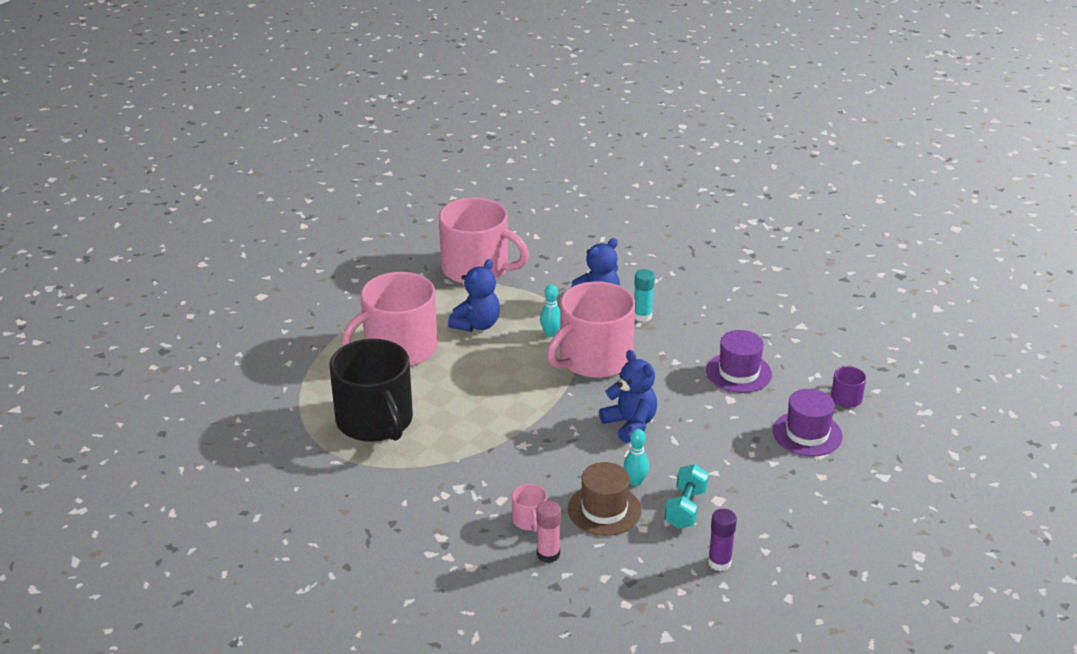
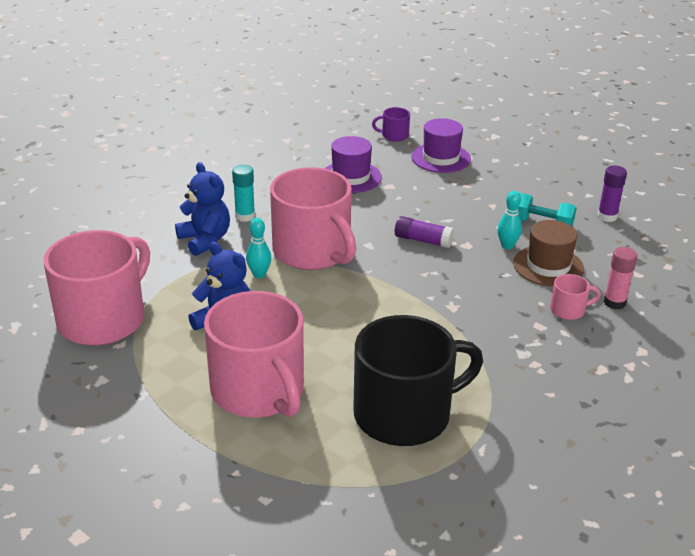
camera: 85 degrees left, 0 degrees up
(630, 424) = (423, 240): blue teddy bear -> purple glue stick

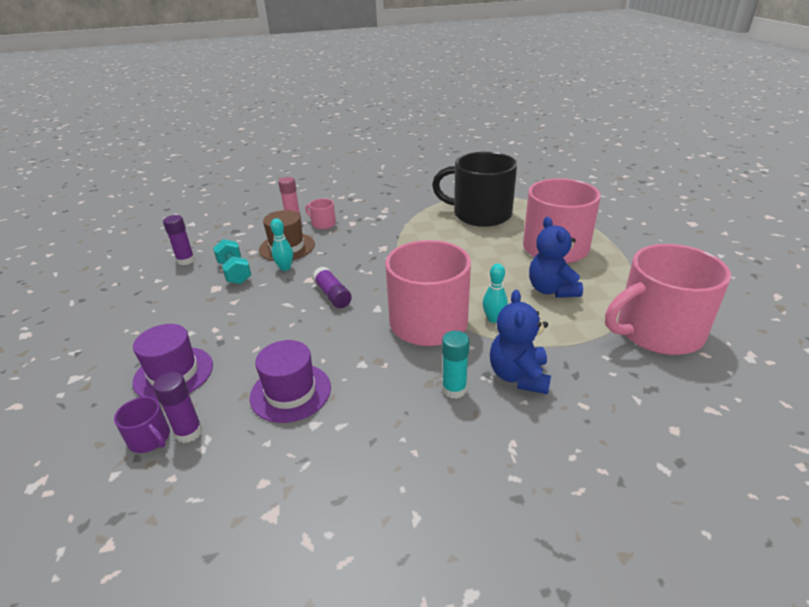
camera: 140 degrees left, 0 degrees up
(378, 144) = (189, 432): none -> purple glue stick

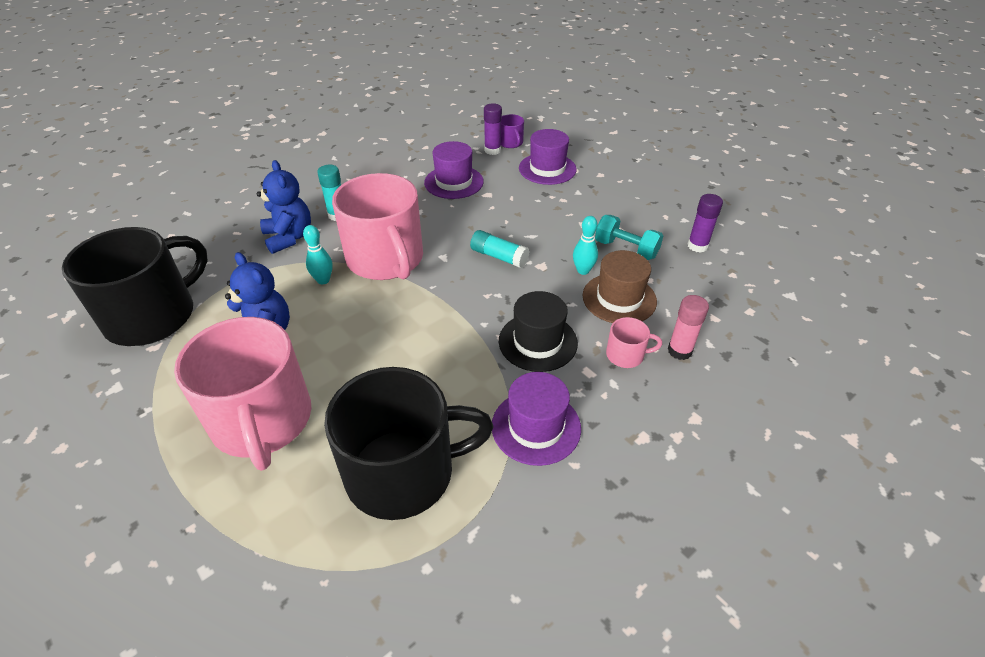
camera: 150 degrees right, 10 degrees up
(150, 438) = (511, 143): purple mug -> purple mug turned 120 degrees counterclockwise
(332, 295) = (499, 256): purple glue stick -> turquoise glue stick
(364, 240) = (537, 342): none -> black hat
(402, 212) = (536, 427): none -> purple hat
(657, 331) = (153, 316): pink mug -> black mug

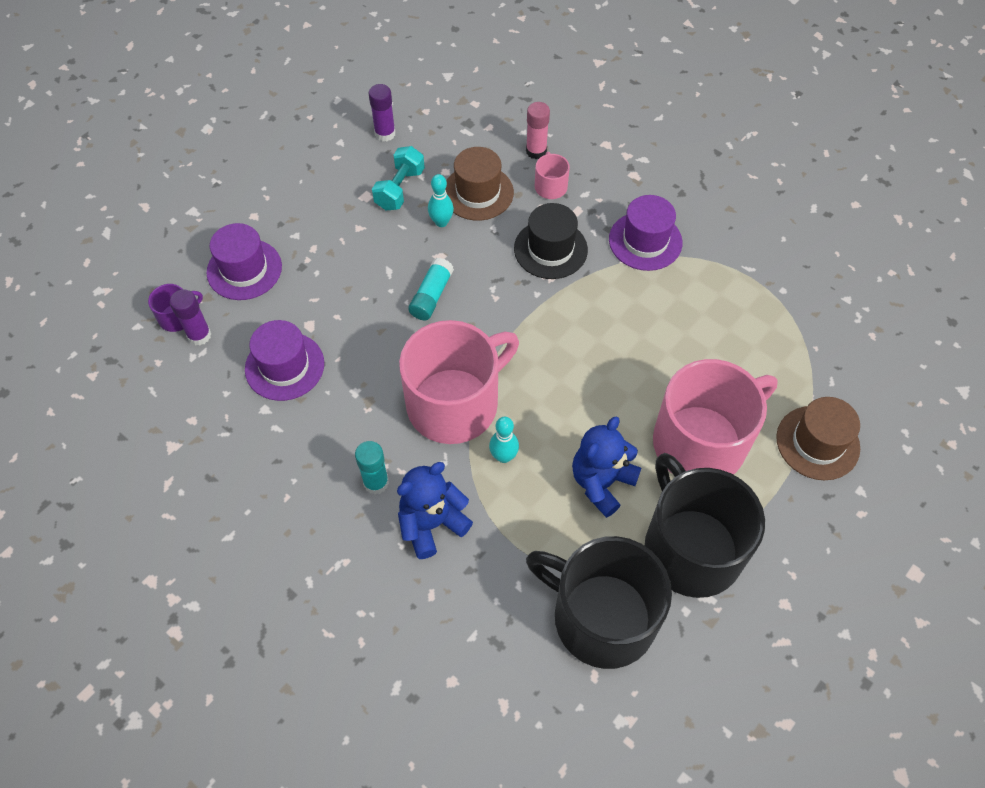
camera: 100 degrees left, 15 degrees up
(198, 537) = (817, 443): none -> brown hat
(403, 472) = (715, 321): black mug -> black mug (691, 548)

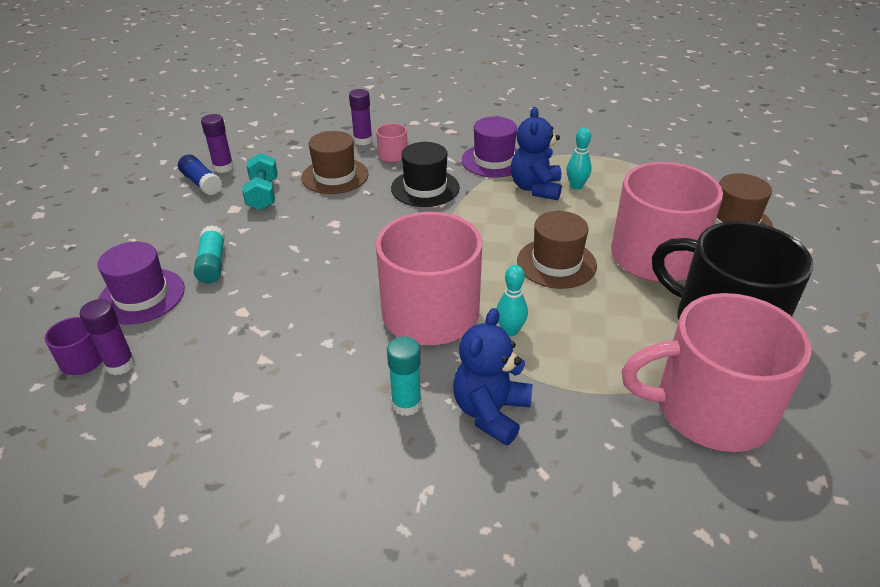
camera: 30 degrees left, 20 degrees down
(284, 366) = (237, 352): purple hat -> none
(355, 147) = (201, 183): none -> blue glue stick
(431, 296) = (347, 249): turquoise glue stick -> turquoise glue stick (212, 263)
(441, 222) = (317, 202): turquoise bowling pin -> turquoise bowling pin (576, 186)
(536, 151) = (363, 140): pink glue stick -> purple glue stick
(600, 404) = (556, 263): none -> brown hat
(601, 482) = (609, 313): blue teddy bear -> blue teddy bear (535, 188)
(601, 616) = (710, 409): black mug -> pink mug

